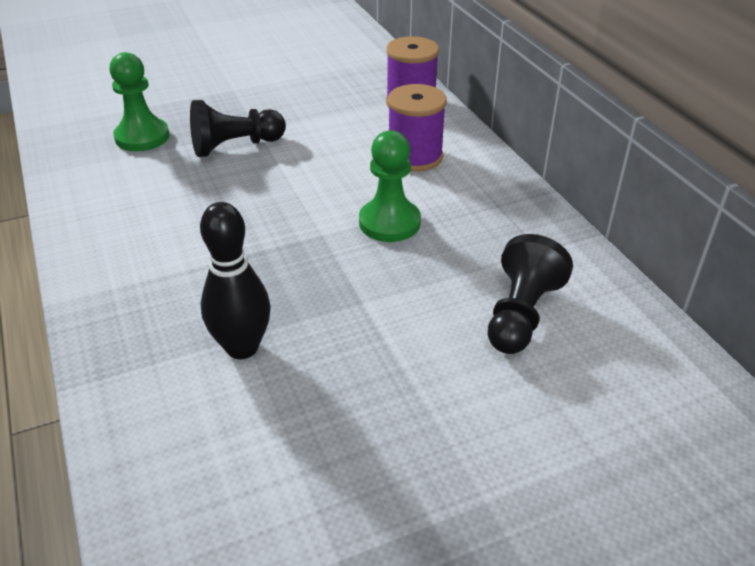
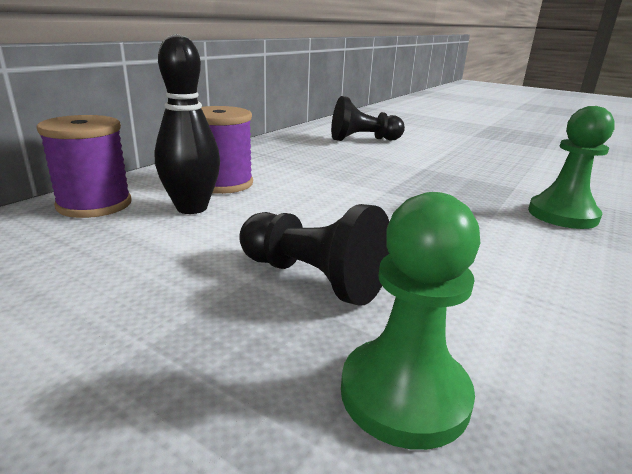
camera: 125 degrees left, 15 degrees down
(242, 347) = (523, 184): black bowling pin -> black bowling pin (192, 208)
(389, 223) = (335, 175): green pawn -> green pawn (562, 215)

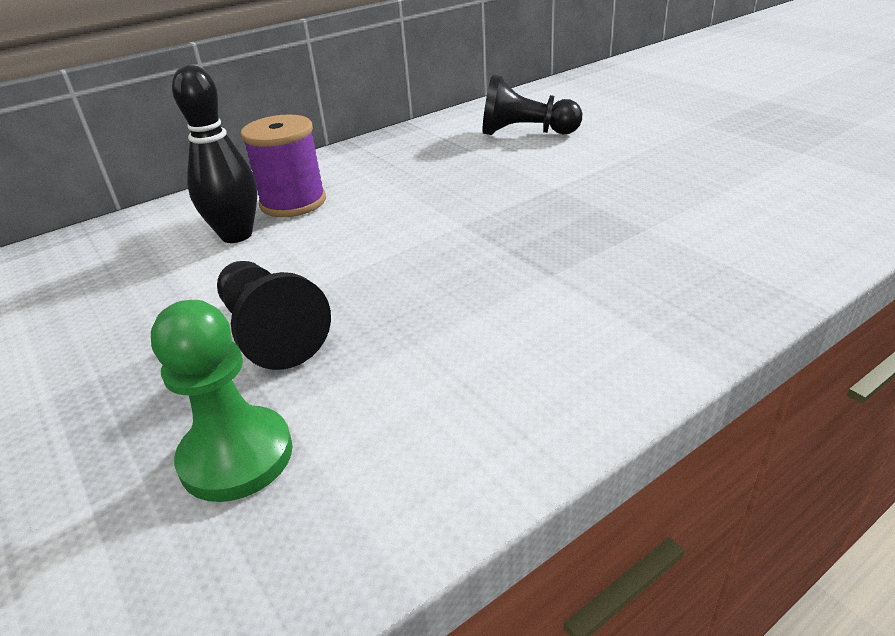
camera: 25 degrees right, 10 degrees up
(94, 204) = (157, 224): purple spool -> none
(562, 215) = (652, 281): green pawn -> none

